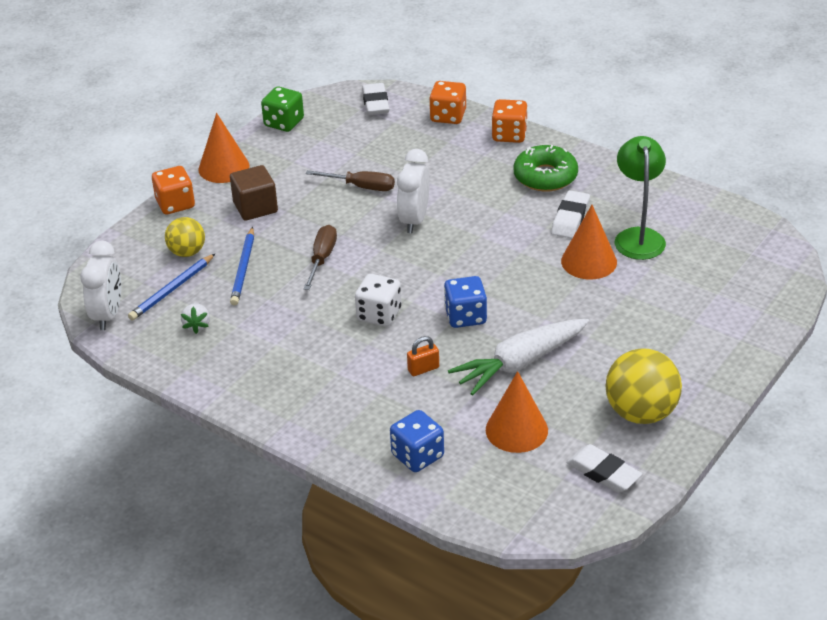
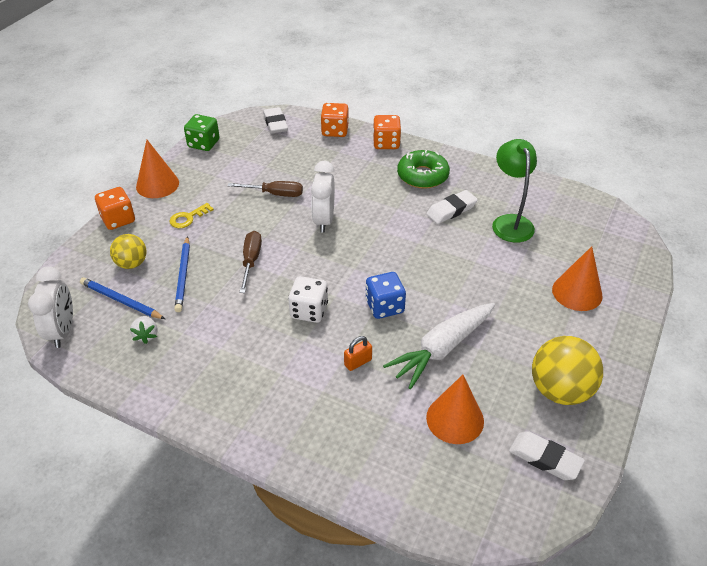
camera: 10 degrees left, 5 degrees up
(172, 290) = (121, 301): blue pencil -> blue pencil turned 90 degrees clockwise
(255, 207) = (188, 218): brown cube -> yellow key
(417, 456) = (370, 457): blue dice -> none
(570, 218) = (451, 210): white eraser -> white eraser turned 45 degrees clockwise
(589, 261) = (476, 247): orange cone -> orange cone (577, 292)

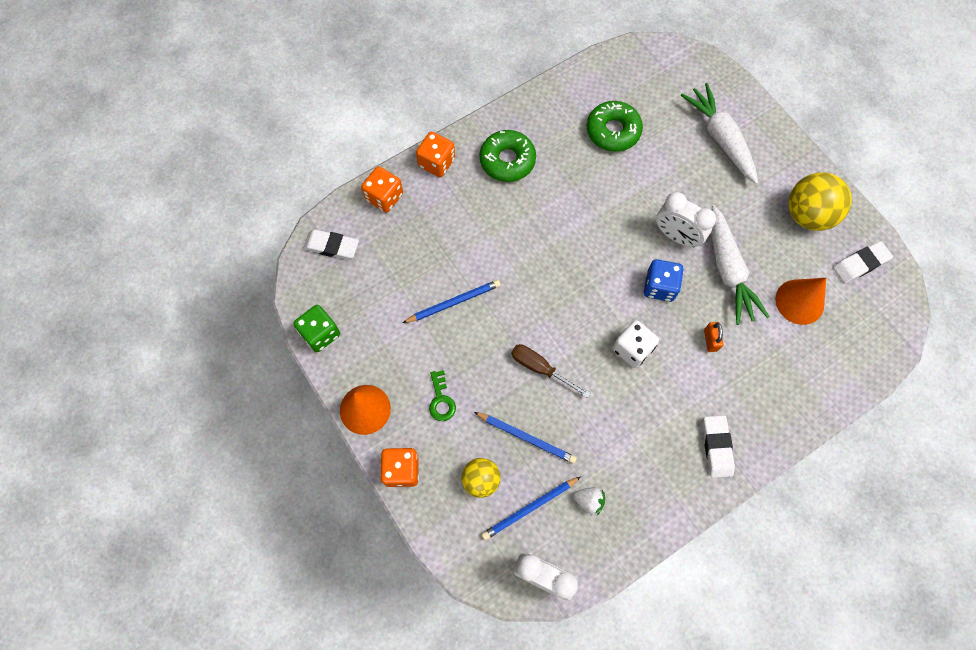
camera: 60 degrees left, 25 degrees up
(188, 218) = (441, 400): yellow key -> green key
(275, 194) = (453, 302): brown screwdriver -> blue pencil
(324, 220) = (520, 278): white clock -> white clock (676, 236)
(451, 210) = (570, 166): white eraser -> white eraser (717, 447)
(510, 222) = (613, 131): green lamp -> green donut
(577, 292) = (720, 138): orange cone -> white carrot

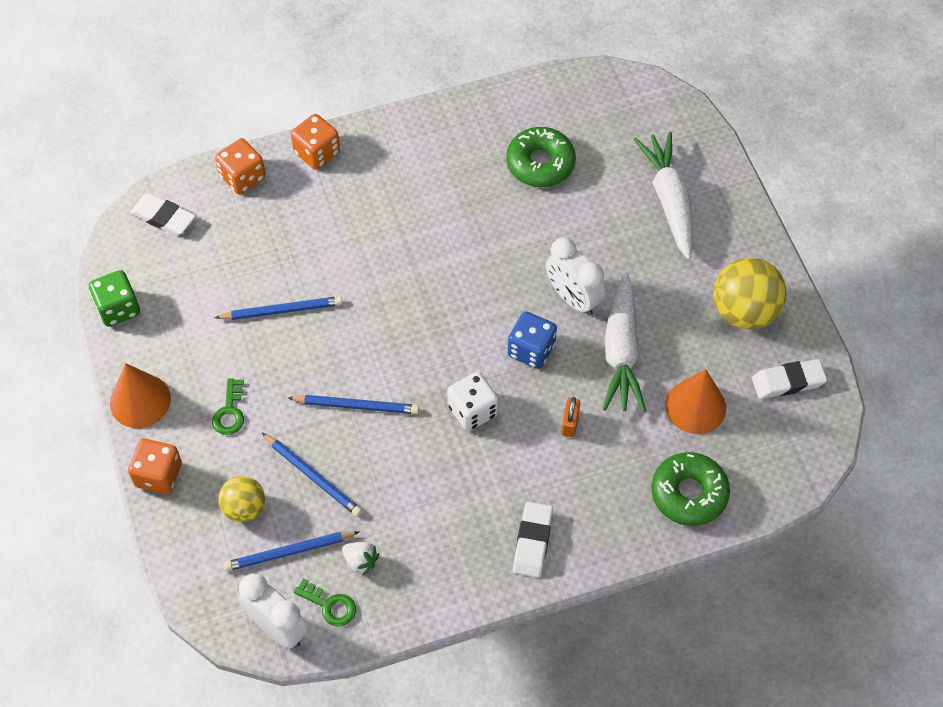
camera: 15 degrees right, 10 degrees down
(507, 160) = (401, 169): green donut -> green donut (689, 493)
(540, 368) = (356, 405): brown screwdriver -> blue pencil
(577, 545) = (330, 605): none -> green key

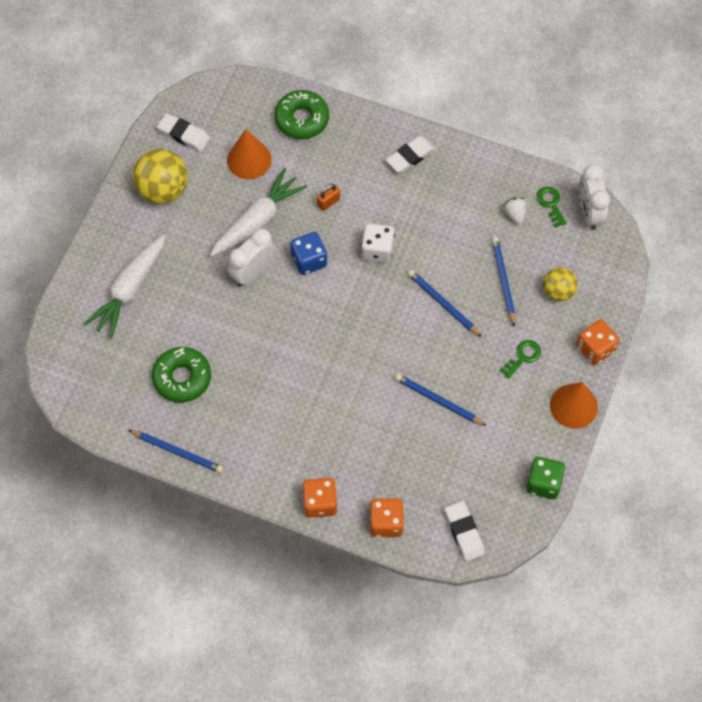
camera: 140 degrees left, 5 degrees up
(289, 552) = (551, 248): blue pencil -> blue pencil (177, 452)
(573, 298) = (253, 273): white clock -> white clock turned 135 degrees counterclockwise

